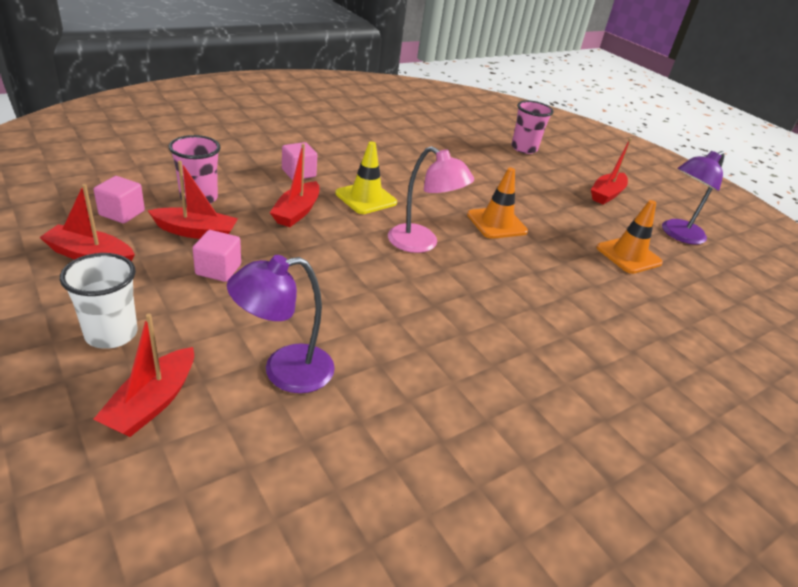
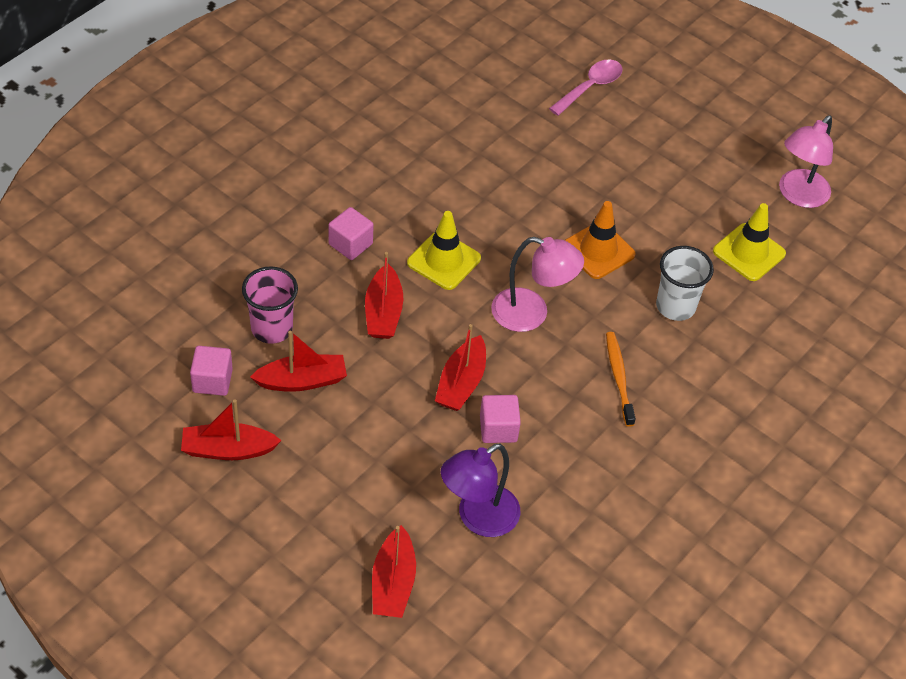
camera: 15 degrees left, 15 degrees up
(111, 334) = (314, 530): white cup -> white cup (675, 306)
(218, 269) = (355, 424): pink cube -> pink cube (498, 429)
(483, 303) = (619, 377): none -> orange toothbrush
(524, 148) = (590, 87): pink cup -> pink spoon
(606, 194) = (709, 148): red boat -> red boat (461, 383)
(628, 255) = (749, 252): orange traffic cone -> yellow traffic cone
(677, 234) = (798, 195): purple lamp -> pink lamp

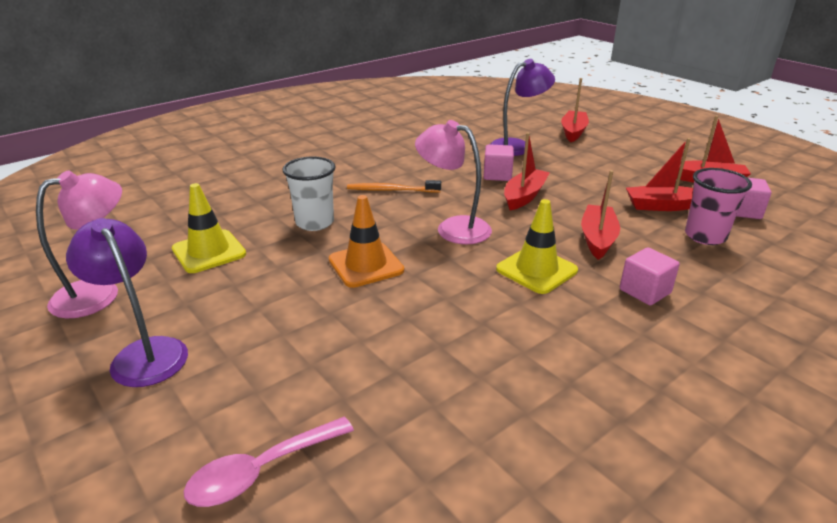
camera: 165 degrees left, 20 degrees down
(619, 377) = (391, 190): orange toothbrush -> orange toothbrush turned 90 degrees clockwise
(716, 148) = (144, 353): none -> purple lamp

